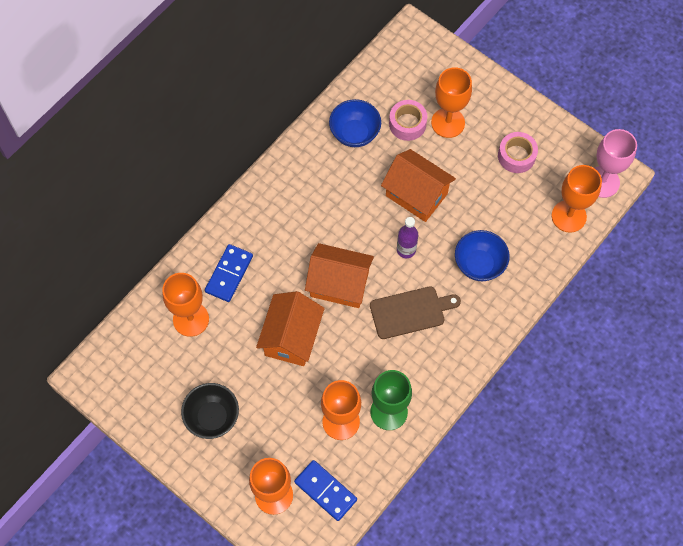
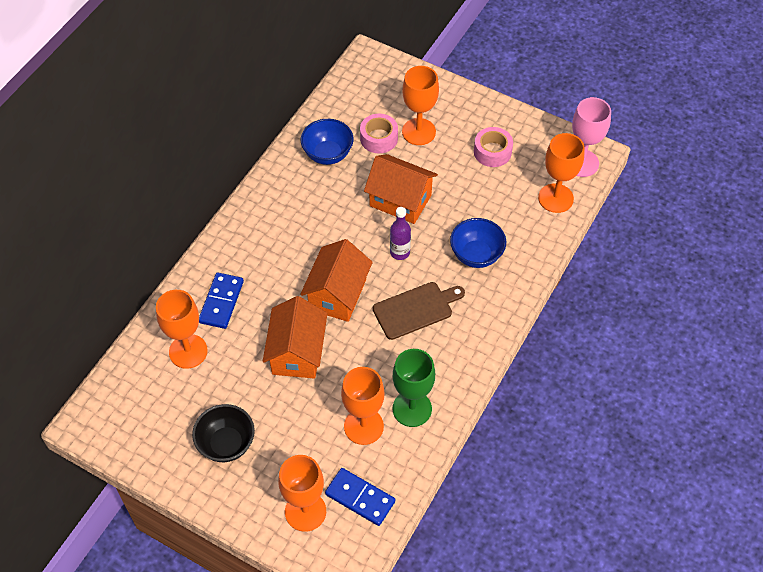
camera: 10 degrees left, 10 degrees down
(339, 284) = (337, 294): orange house -> orange house turned 75 degrees counterclockwise

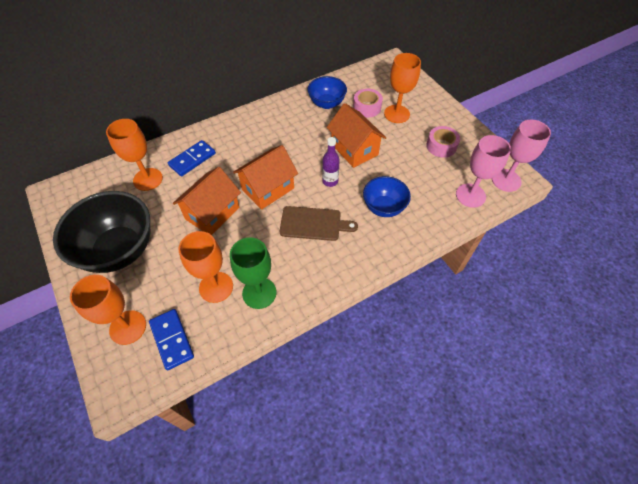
camera: 30 degrees right, 0 degrees up
(226, 444) = (119, 250): black bowl -> black bowl, size x1.78
(555, 198) = (470, 195): orange goblet -> pink goblet

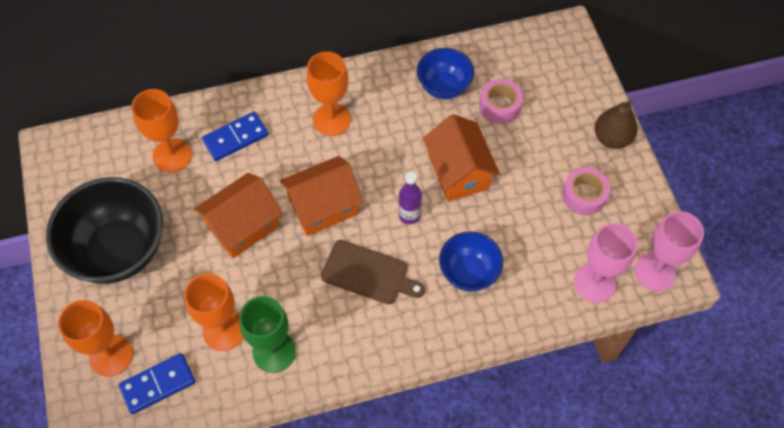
camera: 15 degrees right, 5 degrees up
(172, 340) = (158, 384): blue domino -> blue domino turned 75 degrees clockwise
(396, 114) = (539, 127): orange goblet -> orange goblet (331, 119)
(444, 111) = (612, 138): none -> brown pear

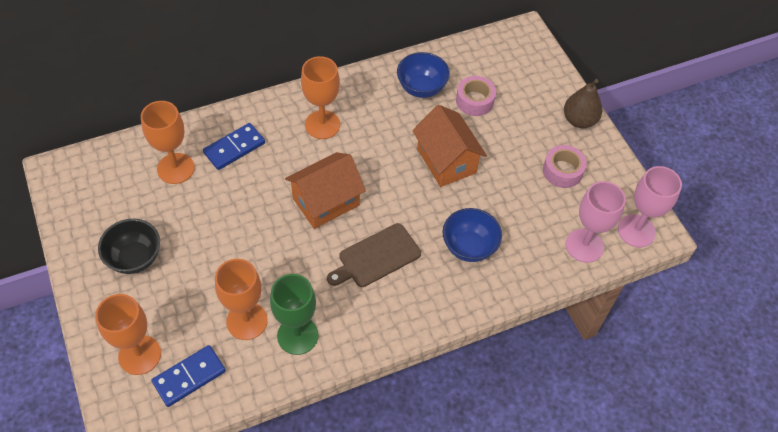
camera: 10 degrees left, 5 degrees down
(119, 250) = (135, 258): black bowl -> black bowl, size x0.56
(243, 226) = (252, 226): orange house -> none
(368, 273) = (376, 257): brown cutting board -> brown cutting board turned 135 degrees clockwise
(409, 215) = (407, 202): purple bottle -> none

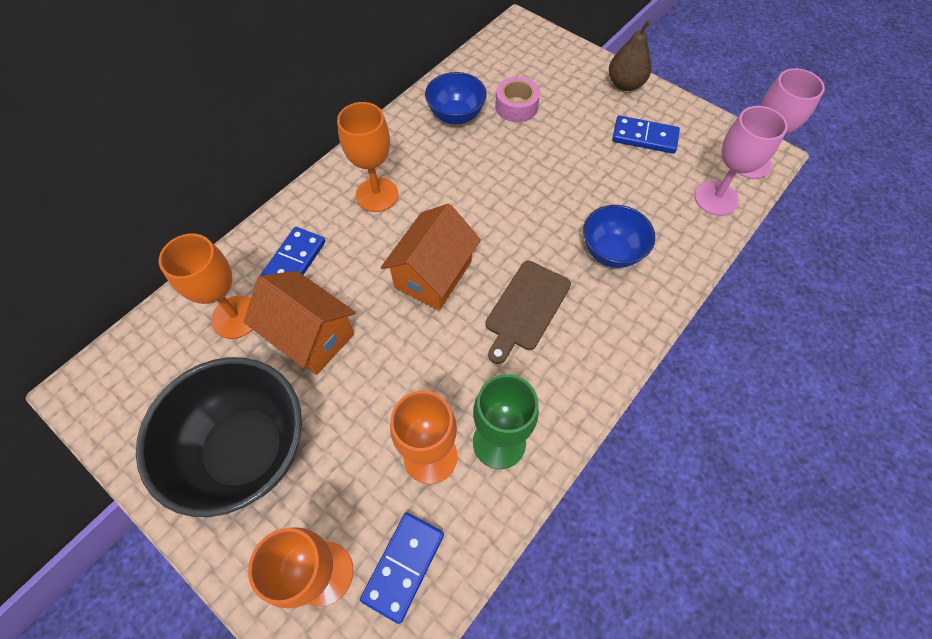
camera: 25 degrees left, 5 degrees up
(135, 258) = (246, 450): black bowl -> black bowl, size x1.78
(446, 161) = (529, 176): orange house -> orange house (310, 335)
(562, 171) = (644, 137): pink tape -> blue domino

